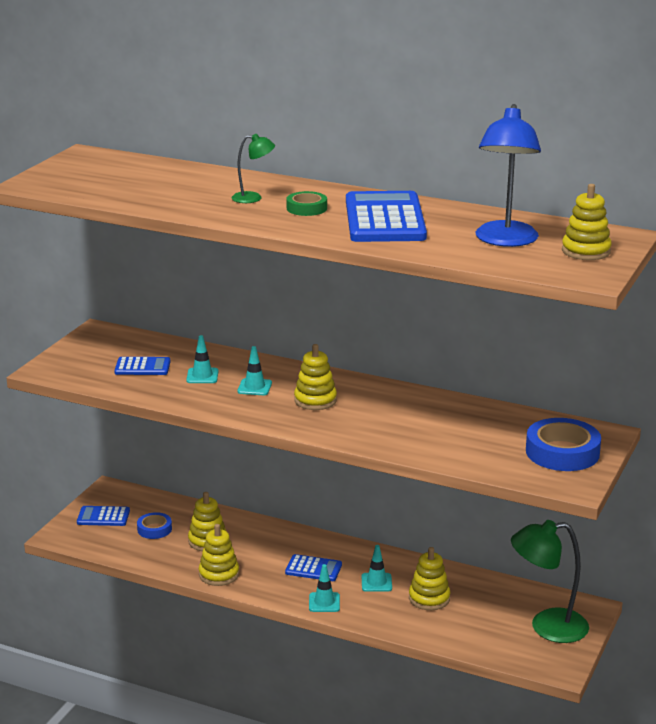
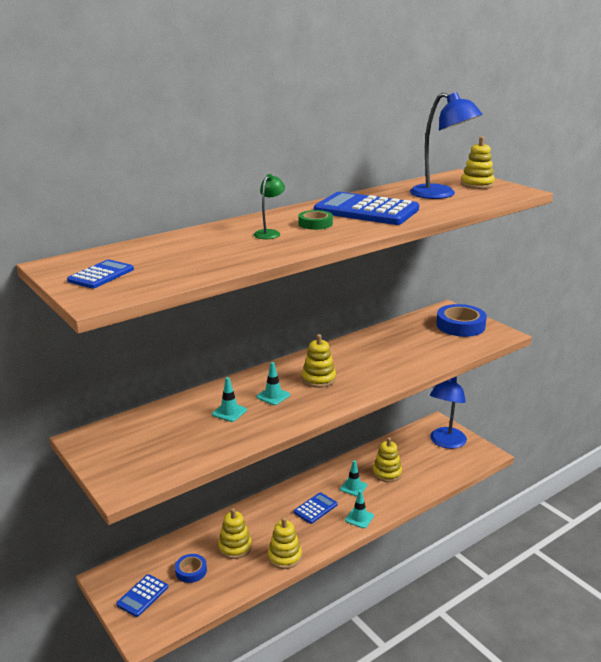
camera: 60 degrees left, 0 degrees up
(142, 367) = (181, 435): blue calculator -> blue calculator (101, 275)
(547, 627) = (445, 443): green lamp -> blue lamp

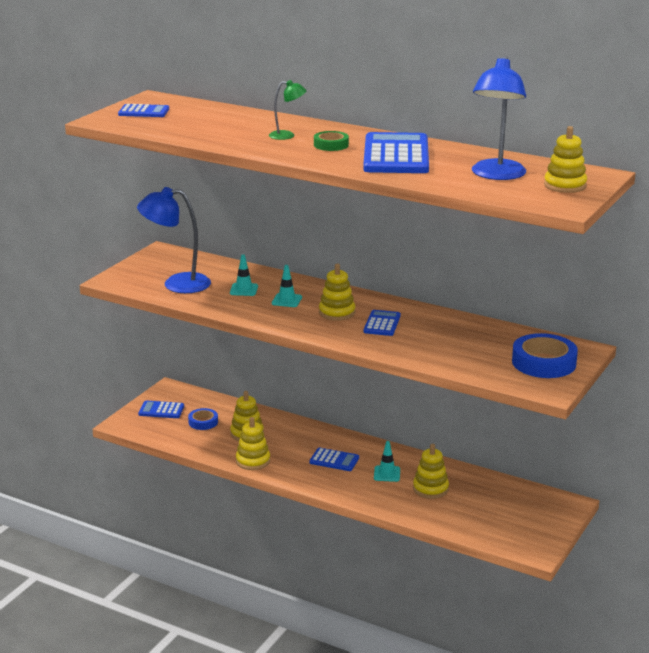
camera: 65 degrees right, 0 degrees up
(355, 365) = (382, 324): none -> blue calculator
(359, 518) = (339, 488): turquoise traffic cone -> none
(445, 443) = (530, 517): blue lamp -> blue lamp (177, 284)

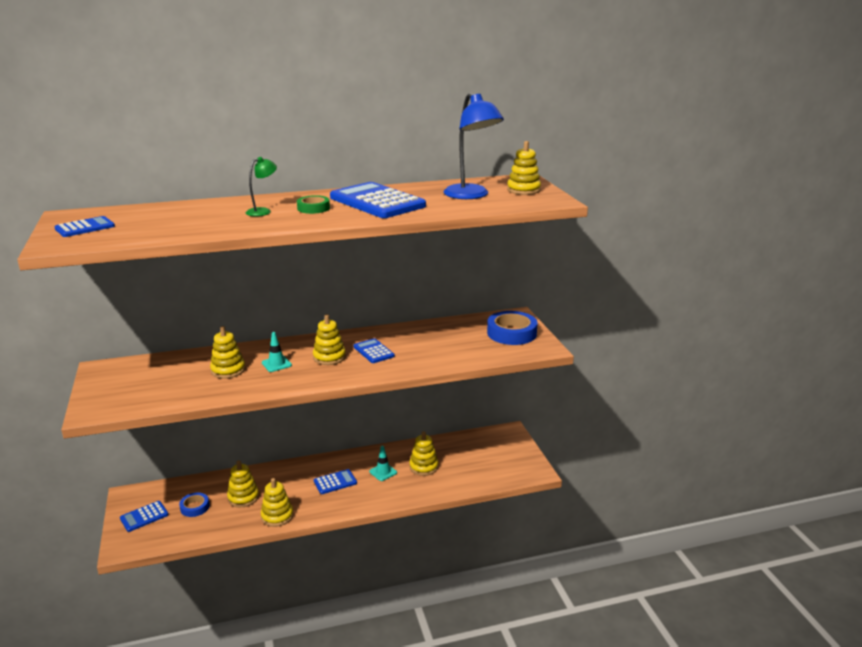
camera: 45 degrees left, 0 degrees up
(177, 284) = (161, 389): blue lamp -> none
(244, 290) = (228, 370): turquoise traffic cone -> yellow stacking toy

